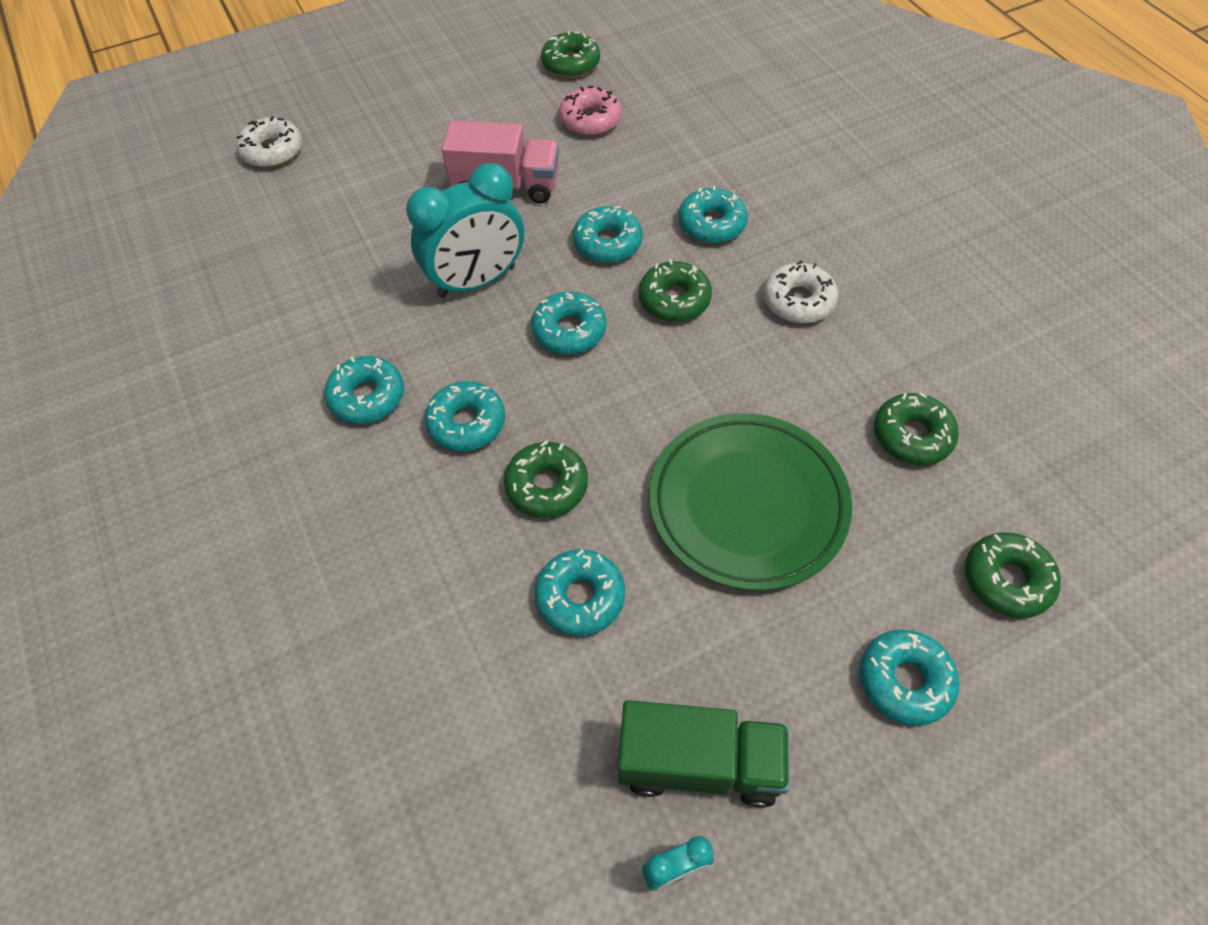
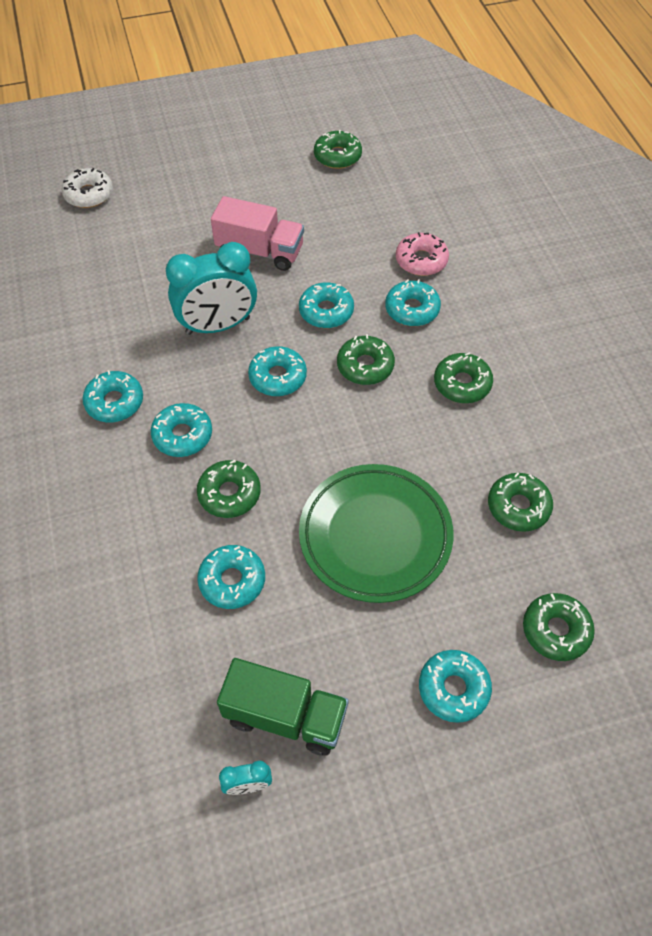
camera: 10 degrees right, 0 degrees up
(590, 120) = (340, 207): pink donut -> pink donut (421, 260)
(798, 301) = (462, 384): white donut -> green donut

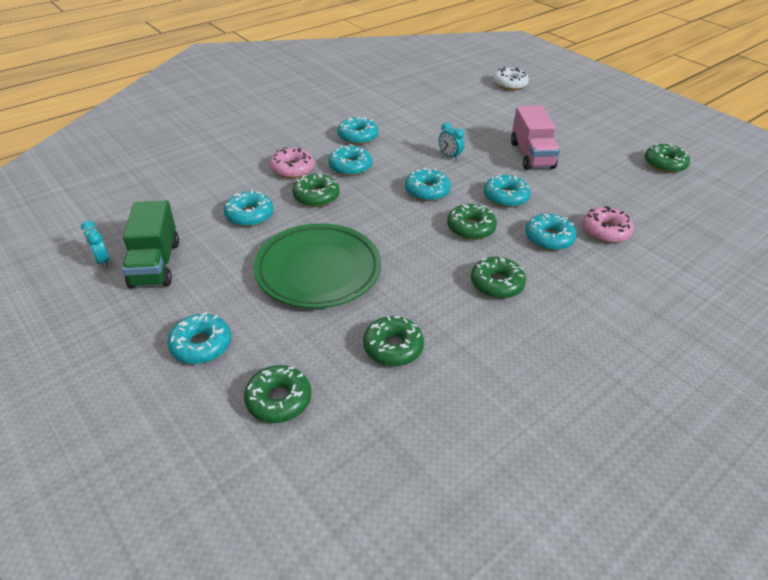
camera: 65 degrees right, 15 degrees down
(150, 502) = (292, 169): none -> pink donut
(218, 326) = (449, 156): turquoise clock -> turquoise clock, size x0.44

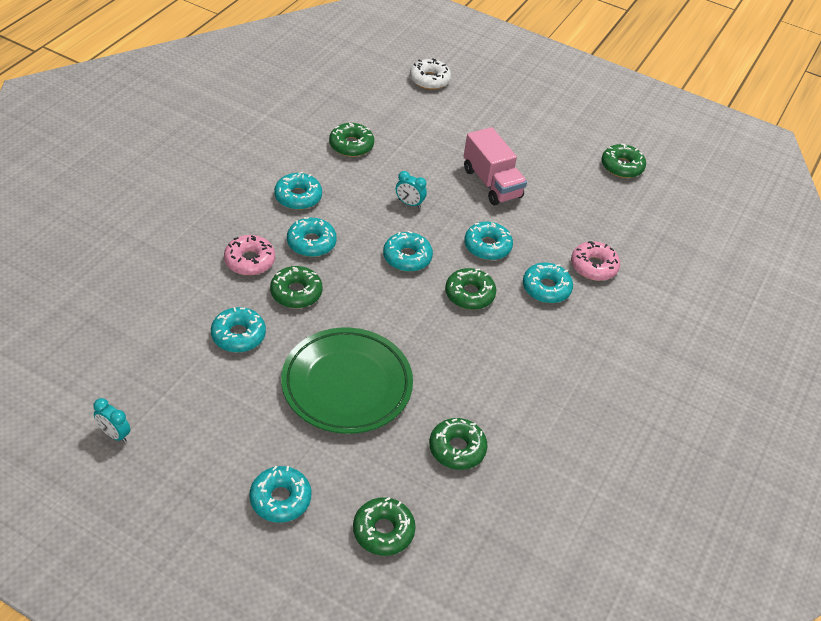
camera: 25 degrees left, 5 degrees up
(155, 264) = (175, 422): green truck -> none
(496, 284) = (519, 354): green donut -> green donut (351, 145)

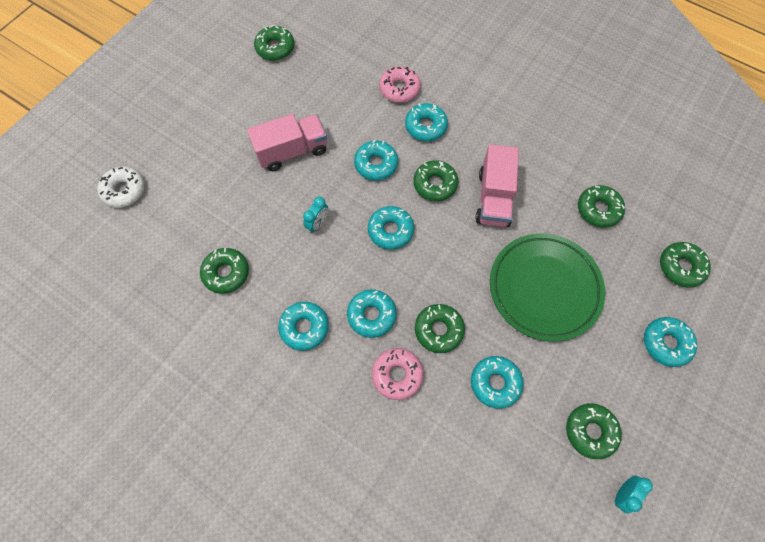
camera: 80 degrees left, 20 degrees up
(182, 412) = (590, 431): none -> green donut
(459, 345) = (493, 198): none -> pink truck

